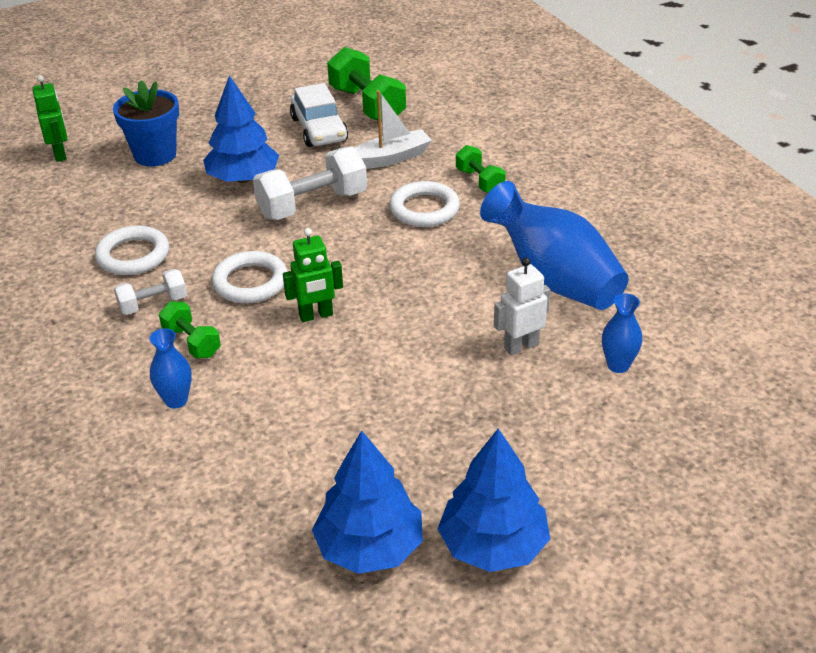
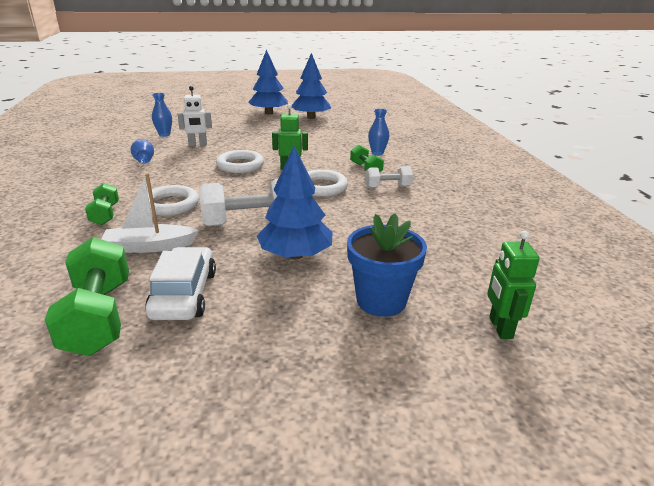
camera: 165 degrees left, 10 degrees down
(133, 255) = (402, 214): white ring -> white ring (240, 165)
(554, 279) = (144, 161): blue vase -> blue vase, size x0.46

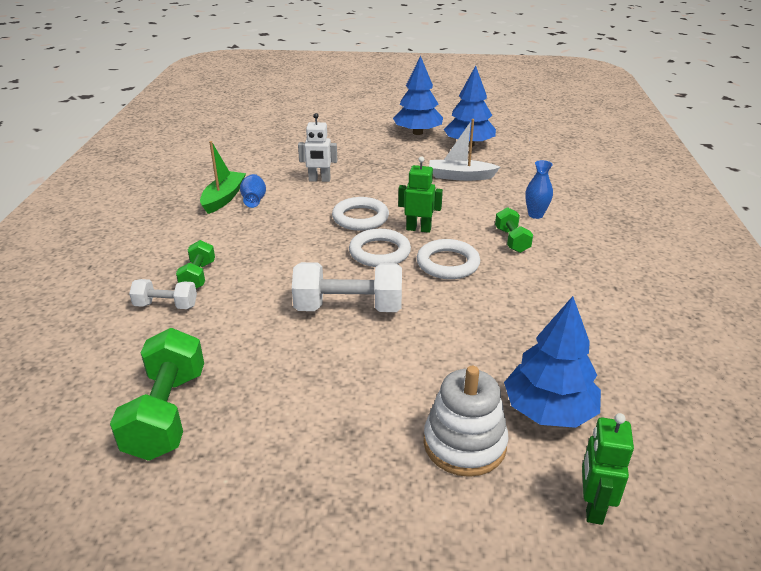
camera: 15 degrees right, 5 degrees up
(116, 161) = (223, 198): none -> green boat
(149, 247) = (234, 328): white boat -> white boat (460, 176)
(164, 135) = (285, 160): blue vase -> none
(170, 204) = (268, 270): white ring -> white ring (379, 252)
(184, 294) = (255, 398): white car -> none
(295, 255) = (387, 363): blue tree -> blue tree (549, 410)
(381, 301) = (464, 444): blue flower pot -> white stacking toy
(388, 187) = (530, 273): white dumbbell -> white dumbbell (166, 305)

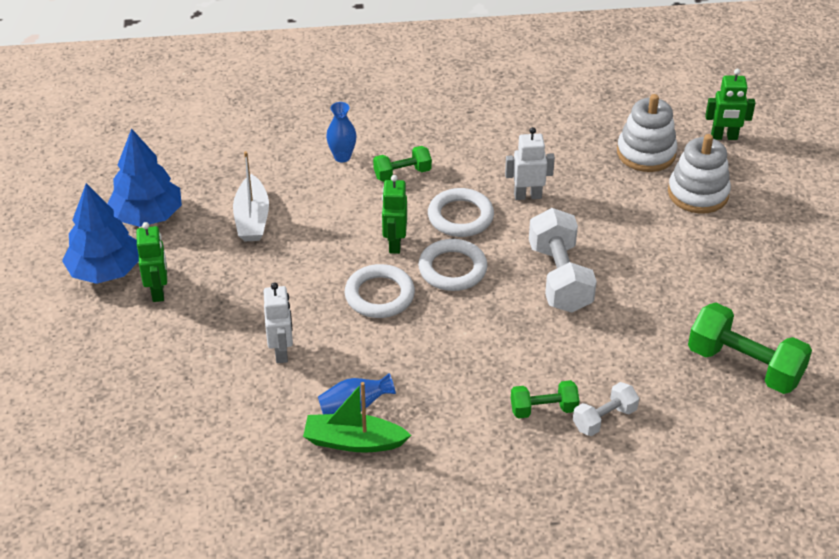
camera: 100 degrees left, 10 degrees up
(166, 305) = (604, 419): white dumbbell -> white dumbbell turned 60 degrees clockwise
(167, 413) = (744, 366): green dumbbell -> green dumbbell turned 45 degrees clockwise
(393, 146) = (158, 291): none -> green robot
(474, 305) = (527, 196): none -> white robot
(549, 410) = (646, 153): blue tree -> white stacking toy

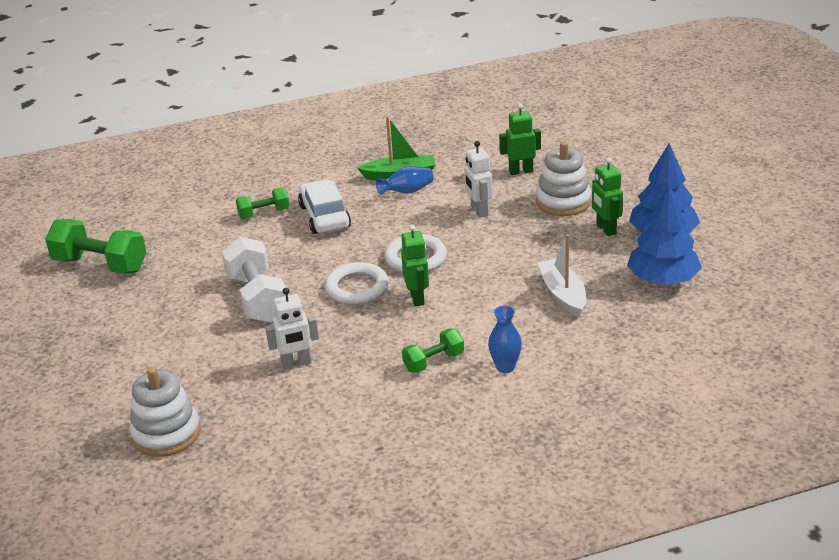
camera: 170 degrees right, 10 degrees down
(460, 217) = (361, 332): white ring -> none
(468, 385) = (324, 216): none -> white car
(604, 419) = (217, 216): white dumbbell -> none
(698, 193) = (114, 398): white stacking toy -> white stacking toy (563, 202)
(724, 137) = (69, 471): green robot -> green robot (520, 171)

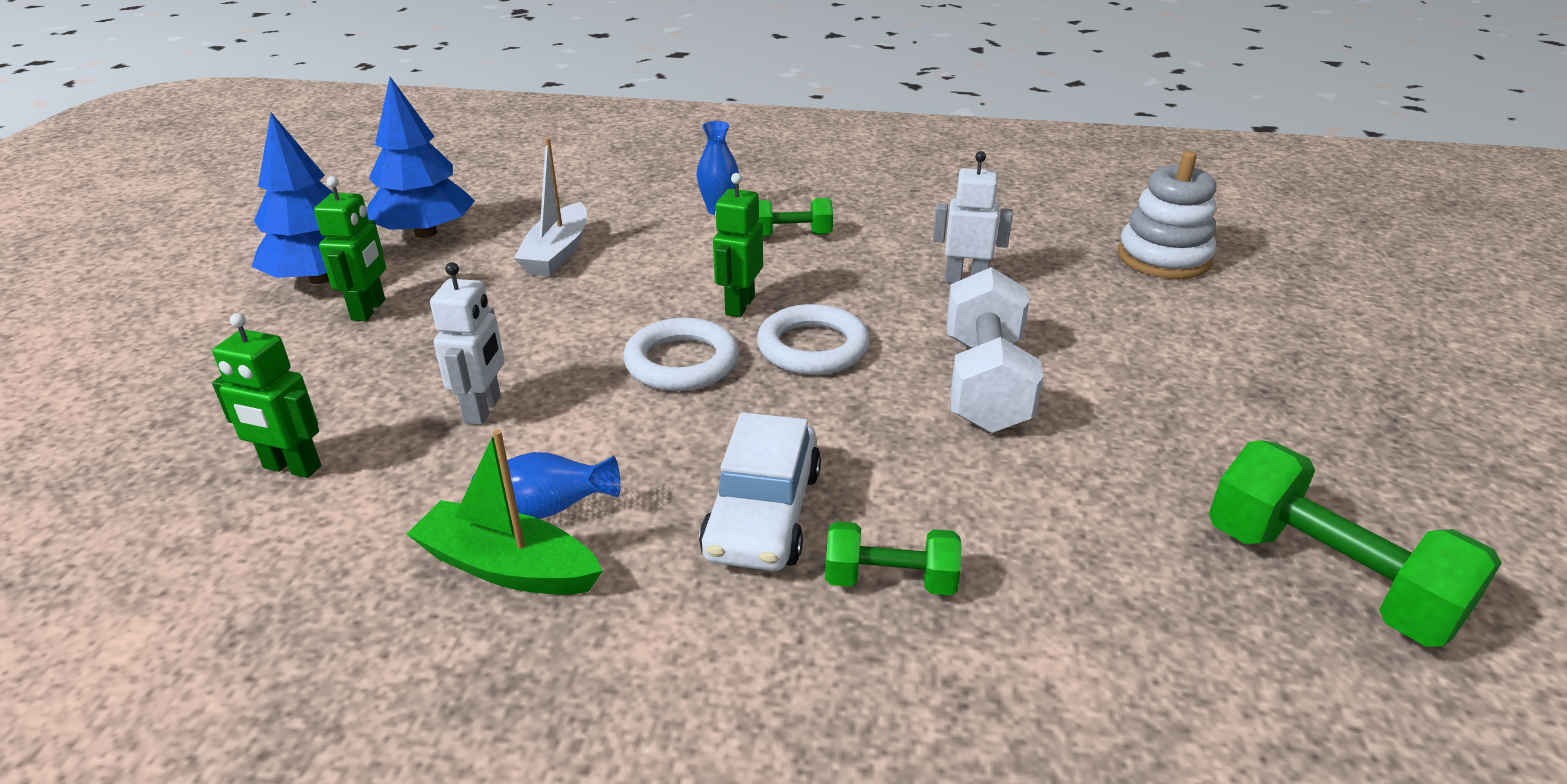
camera: 155 degrees left, 0 degrees up
(563, 202) = (341, 374): white stacking toy -> none

